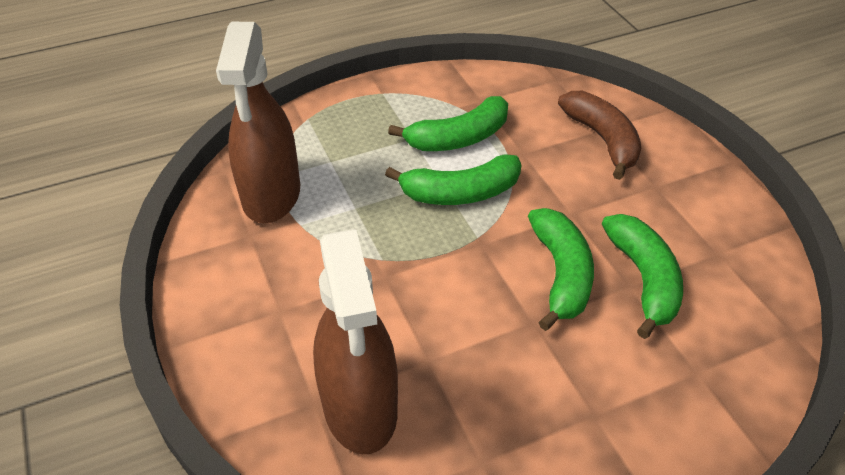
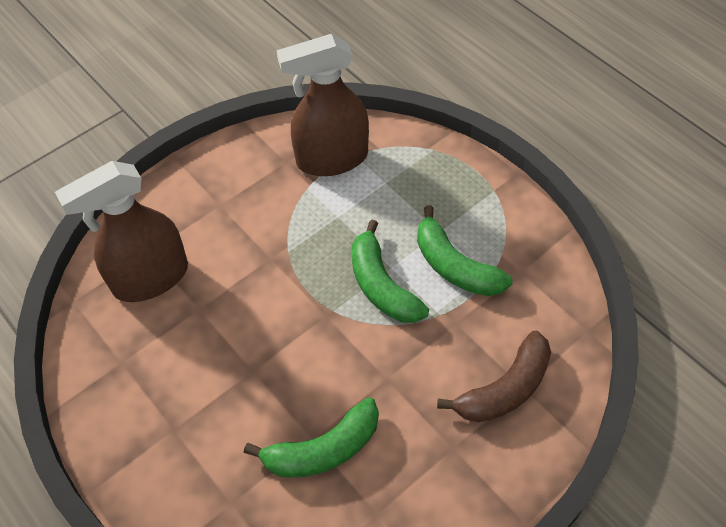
camera: 75 degrees right, 10 degrees up
(561, 274) = (309, 382): green banana -> none

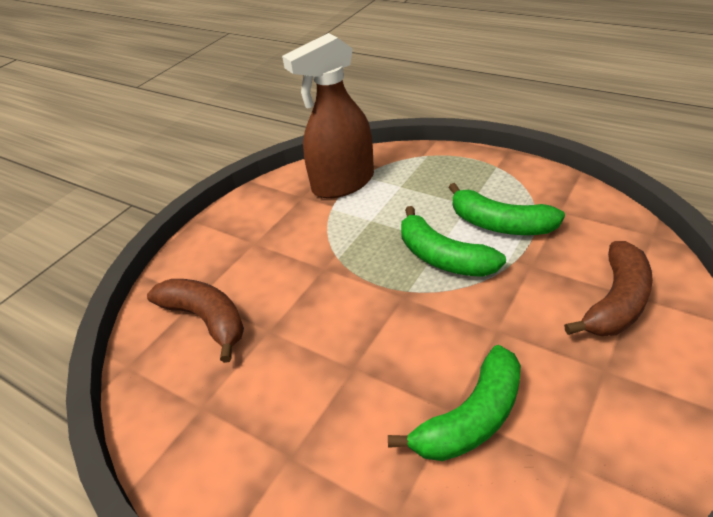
camera: 15 degrees left, 15 degrees down
(150, 278) = (206, 320): brown spray bottle -> brown banana

